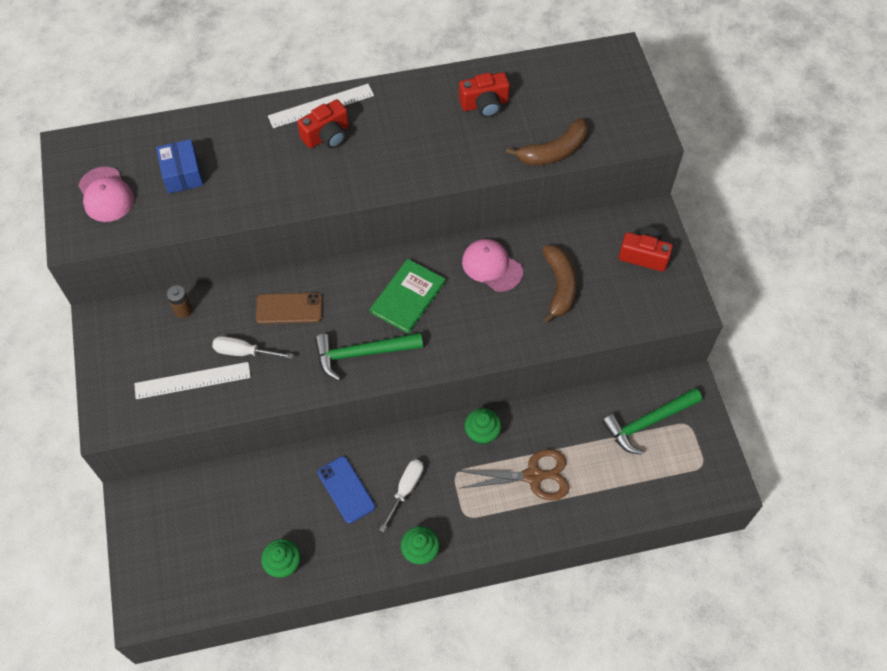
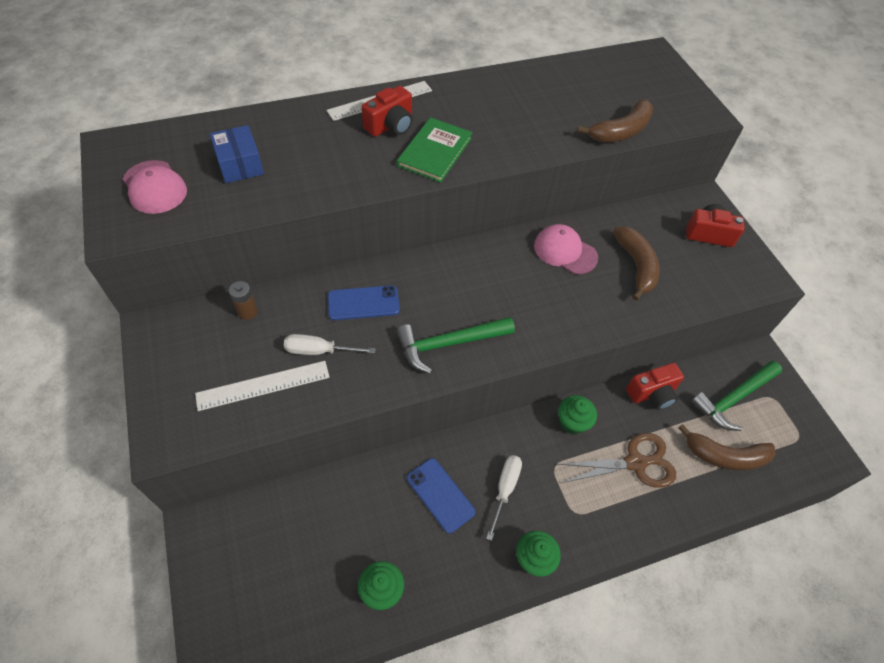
camera: 10 degrees left, 5 degrees down
(289, 308) = (363, 303): brown phone -> blue phone
(407, 297) = (486, 285): green book -> green book (434, 152)
(484, 104) = (542, 95): red camera -> red camera (652, 393)
(622, 477) = (725, 456): none -> brown banana

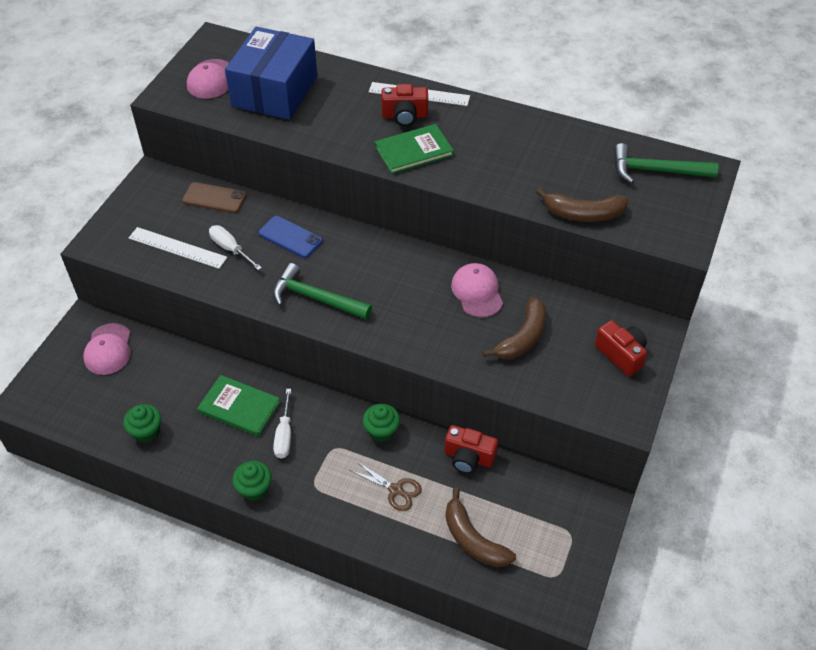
camera: 45 degrees right, 5 degrees down
(240, 164) = (275, 91): blue box -> blue box, size x1.99
(247, 312) = (214, 198): brown battery -> brown phone
(254, 539) = (108, 349): none -> pink cap
(440, 495) = (239, 407): blue phone -> green book
(505, 489) = (284, 435): white screwdriver -> white screwdriver turned 120 degrees clockwise
(635, 463) = (396, 490): brown scissors -> brown scissors, size x0.66
(733, 398) = (534, 510): green hammer -> green hammer (655, 171)

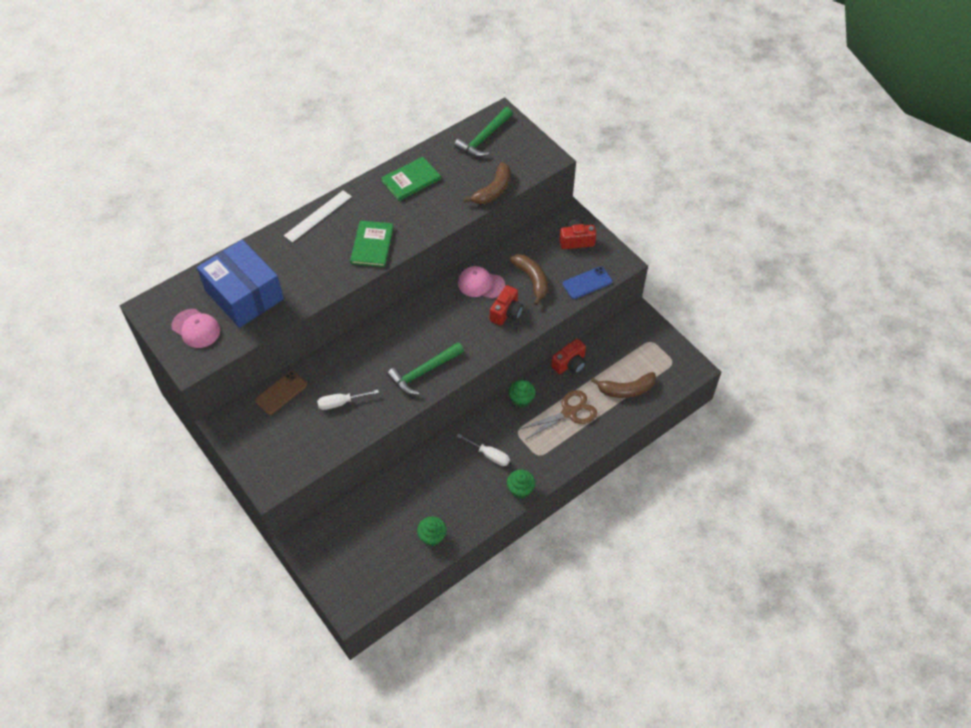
camera: 60 degrees left, 5 degrees up
(108, 349) = (339, 535): pink cap -> none
(177, 248) = (315, 435): white ruler -> none
(239, 407) = (449, 472): green book -> green book (411, 180)
(290, 237) = (356, 363): blue phone -> blue phone (587, 283)
(396, 490) = (569, 412): brown scissors -> brown scissors, size x1.52
(404, 116) = (333, 234): red camera -> red camera (506, 312)

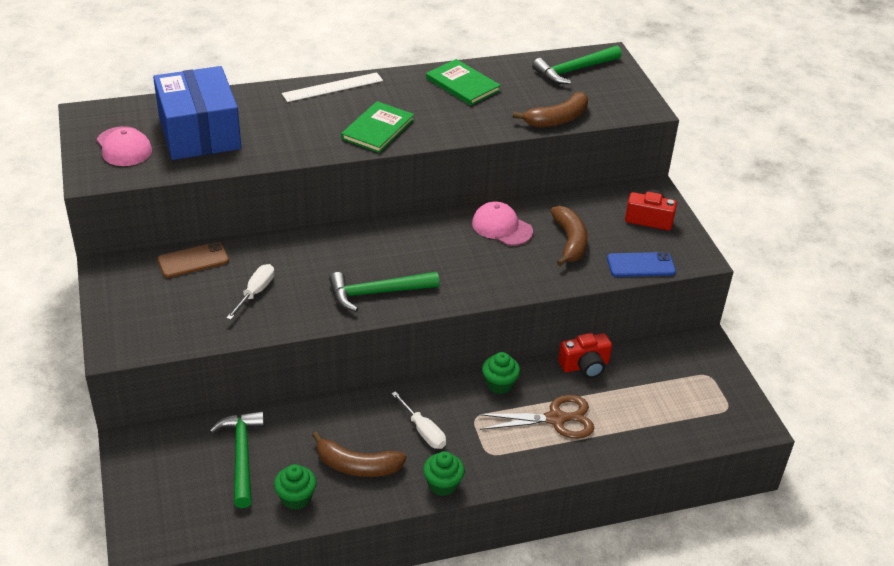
camera: 20 degrees right, 15 degrees down
(340, 403) = (256, 292): white screwdriver -> white screwdriver turned 105 degrees clockwise
(380, 520) = (241, 456): none -> green hammer
(411, 180) = (462, 85): green book -> green book turned 60 degrees clockwise
(506, 312) = (518, 264): red camera -> none
(626, 390) = (648, 419): brown banana -> brown banana (357, 466)

